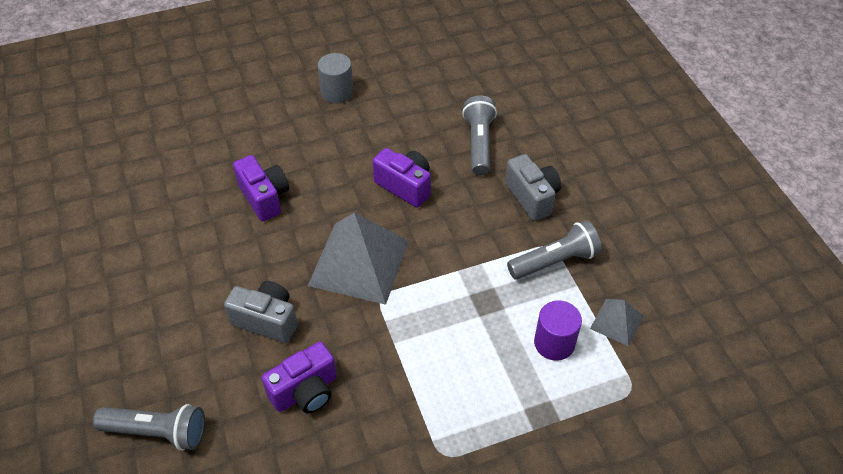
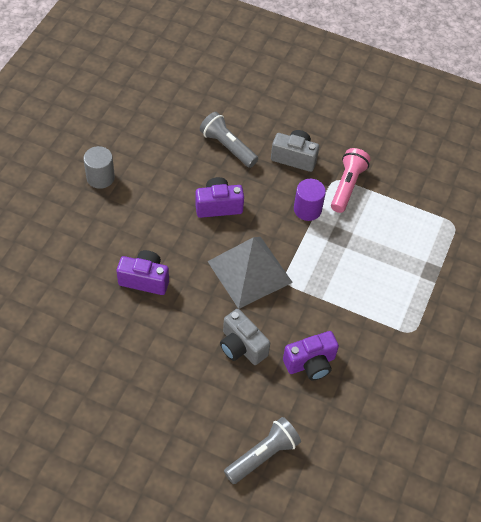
camera: 50 degrees left, 5 degrees up
(267, 320) = (241, 346): grey camera -> grey camera turned 105 degrees counterclockwise
(305, 391) = (310, 363): purple camera -> purple camera turned 60 degrees clockwise
(554, 343) = (396, 231): purple cylinder -> purple cylinder (307, 209)
(555, 261) = (347, 186): grey flashlight -> pink flashlight
(617, 322) = (411, 195): grey pyramid -> none

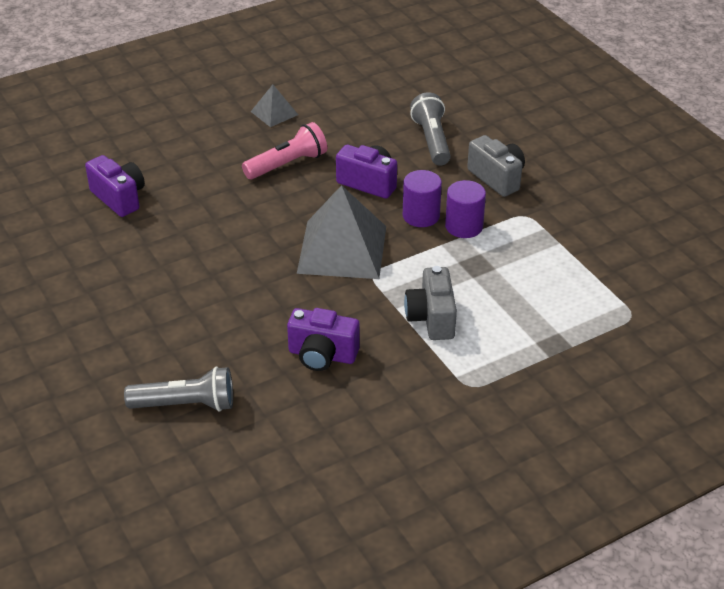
camera: 40 degrees right, 15 degrees down
(100, 177) = (274, 113): grey cylinder -> grey pyramid
(145, 279) = (229, 207): purple camera -> purple camera (119, 198)
(241, 346) = (265, 305): grey camera -> grey camera (431, 318)
(274, 215) = (421, 216): none -> purple cylinder
(347, 186) = (533, 226): pink flashlight -> pink flashlight (287, 164)

